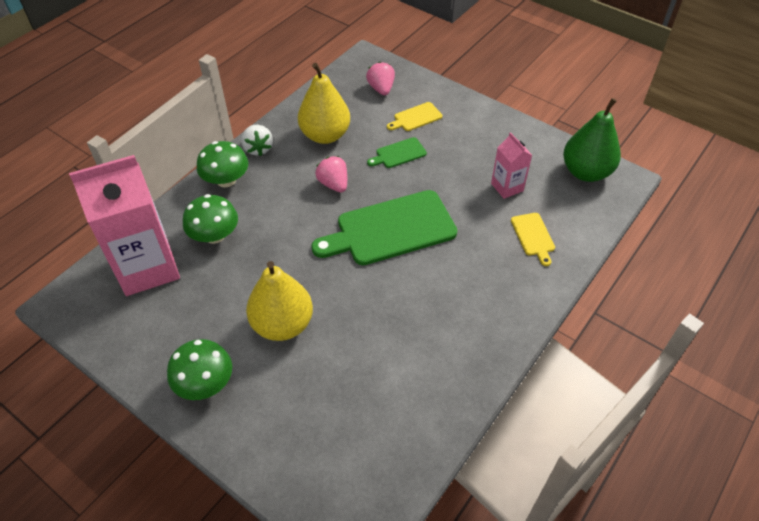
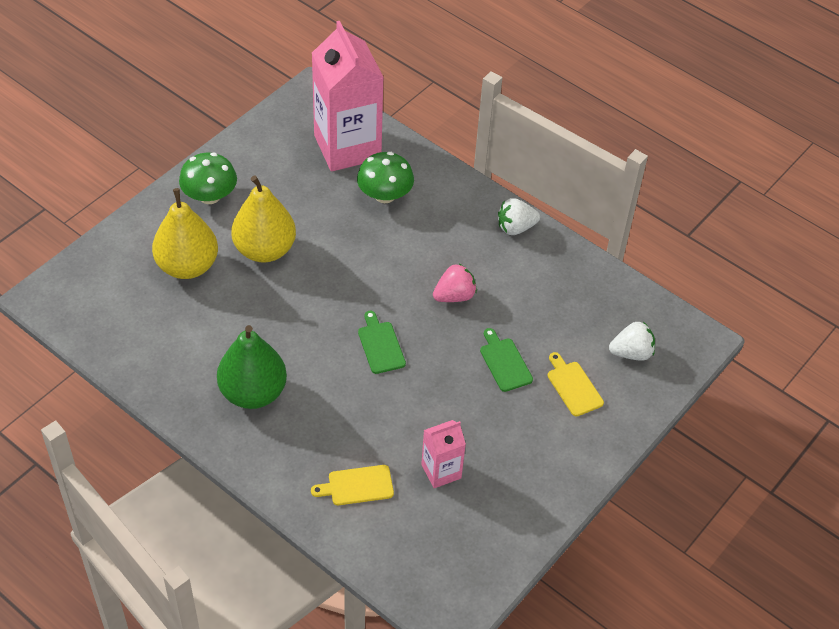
camera: 90 degrees right, 0 degrees up
(226, 180) = (465, 201): green mushroom -> none
(325, 135) = (539, 290): yellow pear -> yellow pear (187, 266)
(381, 89) = (631, 353): pink strawberry -> white strawberry
(391, 229) = (380, 345): green cutting board -> green cutting board, size x0.46
(586, 172) = (464, 569): green pear -> green pear (253, 392)

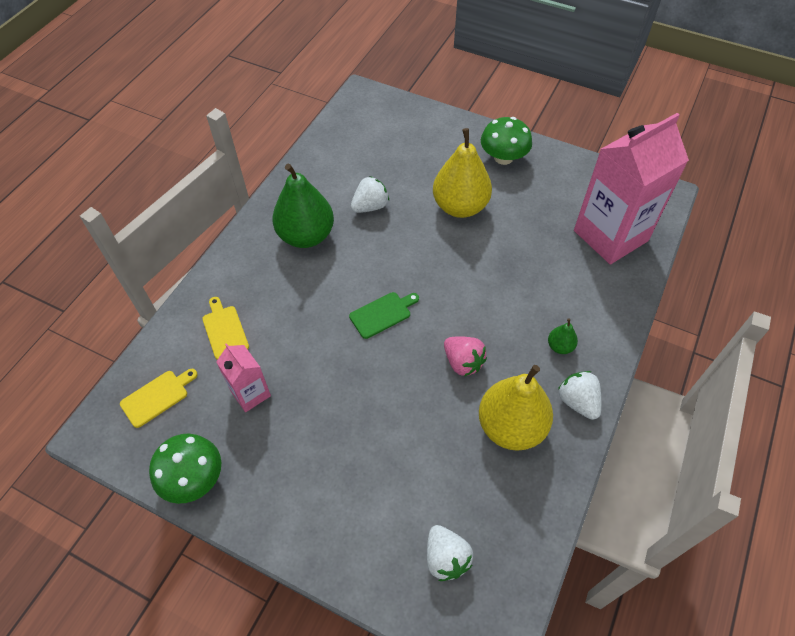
camera: 80 degrees right, 5 degrees up
(187, 266) = (422, 163): yellow pear -> yellow pear (511, 427)
(233, 326) = (370, 206): none -> white strawberry
(385, 195) = (566, 278): green mushroom -> green mushroom (193, 478)
(458, 222) = (560, 346): none -> green pear
(504, 362) = (393, 425): green cutting board -> none
(573, 386) = (380, 500): yellow cutting board -> yellow cutting board (157, 397)

